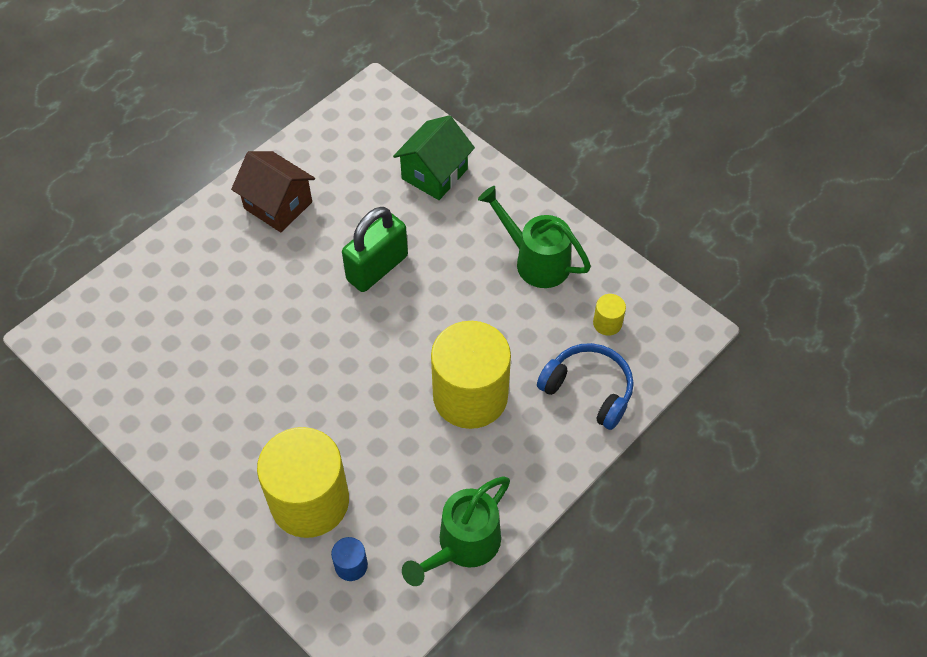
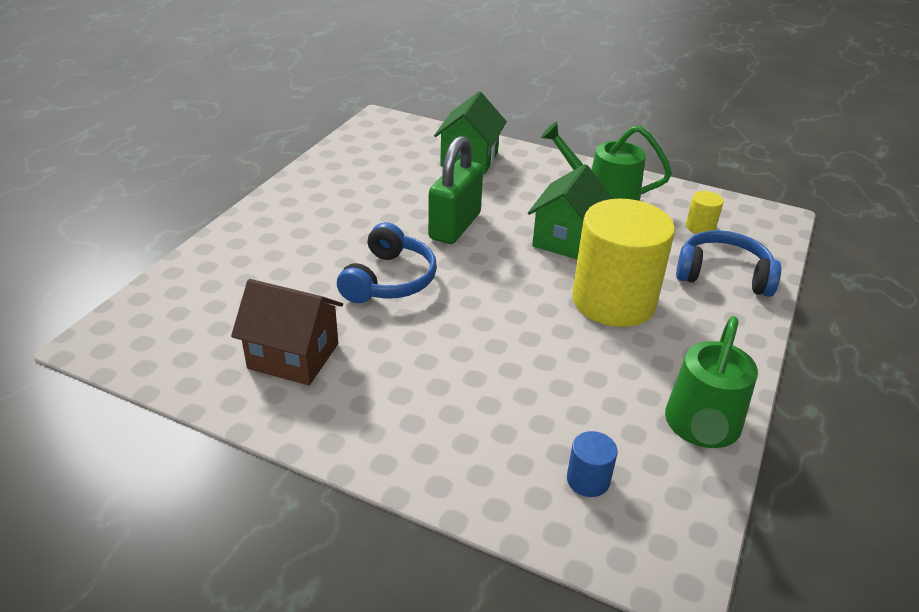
camera: 20 degrees left, 20 degrees down
(278, 205) = (327, 200): brown house -> brown house (293, 356)
(292, 322) = (389, 280): none -> blue headphones
(309, 501) = (499, 428): yellow cylinder -> none
(470, 310) = (566, 239): none -> green house

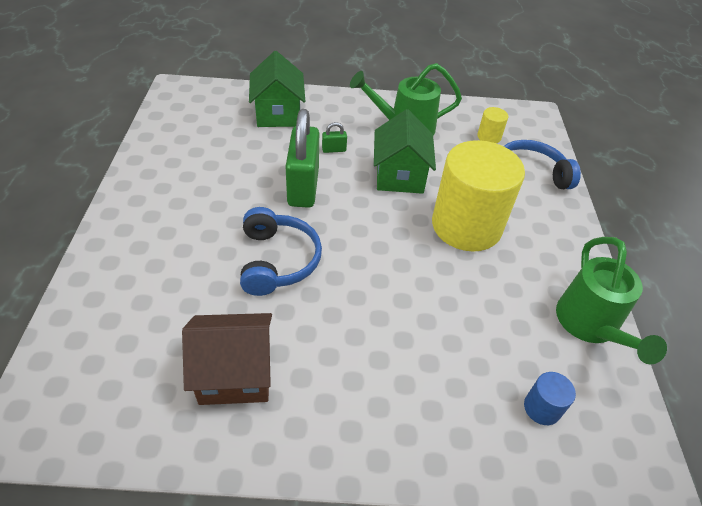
camera: 25 degrees left, 10 degrees up
(508, 201) = (334, 150): none -> green padlock

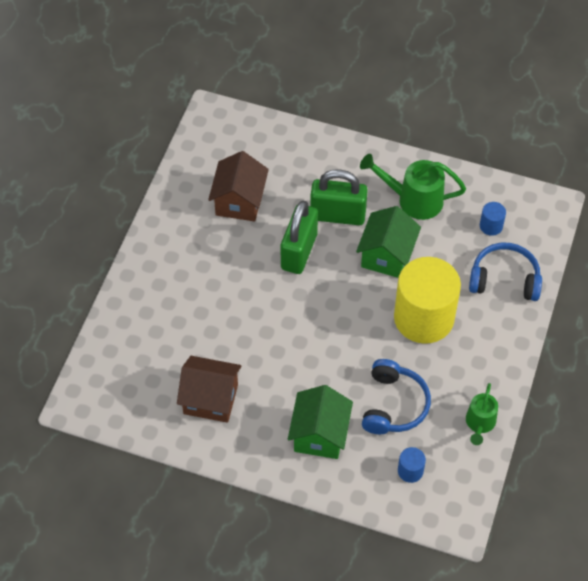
camera: 20 degrees right, 10 degrees up
(223, 153) = (239, 201): none -> brown house
(277, 260) = (260, 318): blue headphones -> blue headphones (393, 405)
(278, 114) = (299, 162): green house -> green house (319, 434)
(334, 150) = (338, 215): green padlock -> green padlock, size x2.48
(489, 137) = (491, 226): yellow cylinder -> blue cylinder
(590, 326) = (479, 424): green watering can -> green watering can, size x0.64

